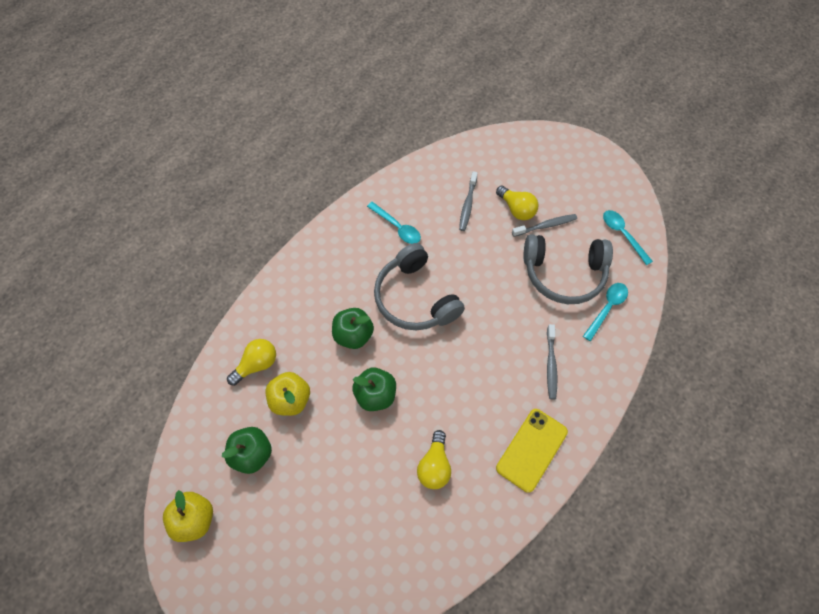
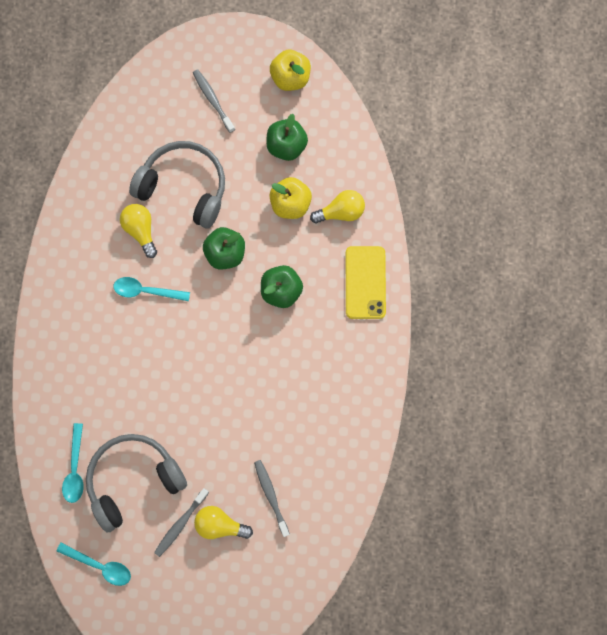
camera: 145 degrees right, 15 degrees up
(257, 364) = (341, 212): yellow light bulb -> yellow light bulb turned 120 degrees counterclockwise
(397, 227) = (320, 422): turquoise spoon -> turquoise spoon (146, 290)
(415, 298) = (253, 361): grey headphones -> grey headphones (184, 187)
(531, 449) = (72, 293): yellow phone -> yellow phone (365, 282)
(551, 364) = (96, 378): grey toothbrush -> grey toothbrush (213, 100)

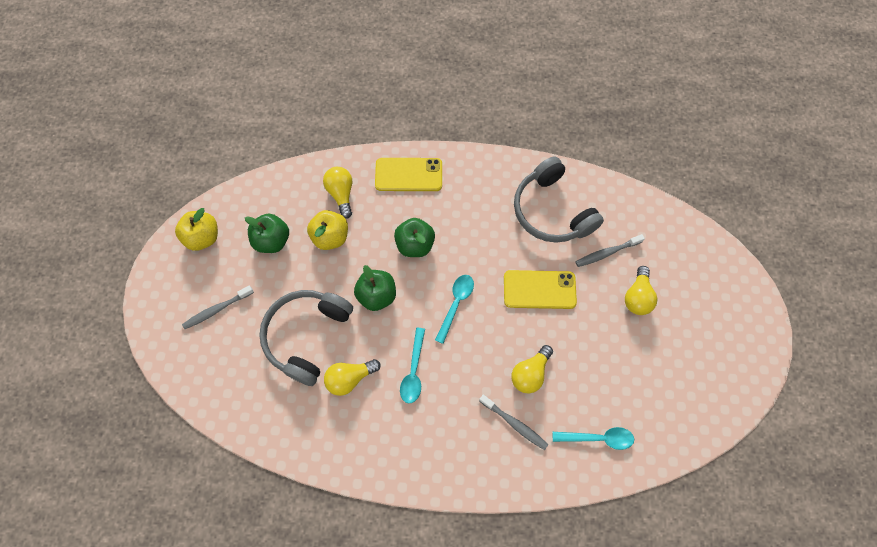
camera: 90 degrees left, 10 degrees down
(100, 565) = (690, 409): turquoise spoon -> turquoise spoon (456, 304)
(133, 479) = (603, 378): grey headphones -> grey headphones (551, 211)
(141, 405) = (530, 373): none -> yellow light bulb
(181, 523) = (640, 332): grey toothbrush -> grey toothbrush (514, 423)
(229, 420) = (539, 289): none -> yellow phone

